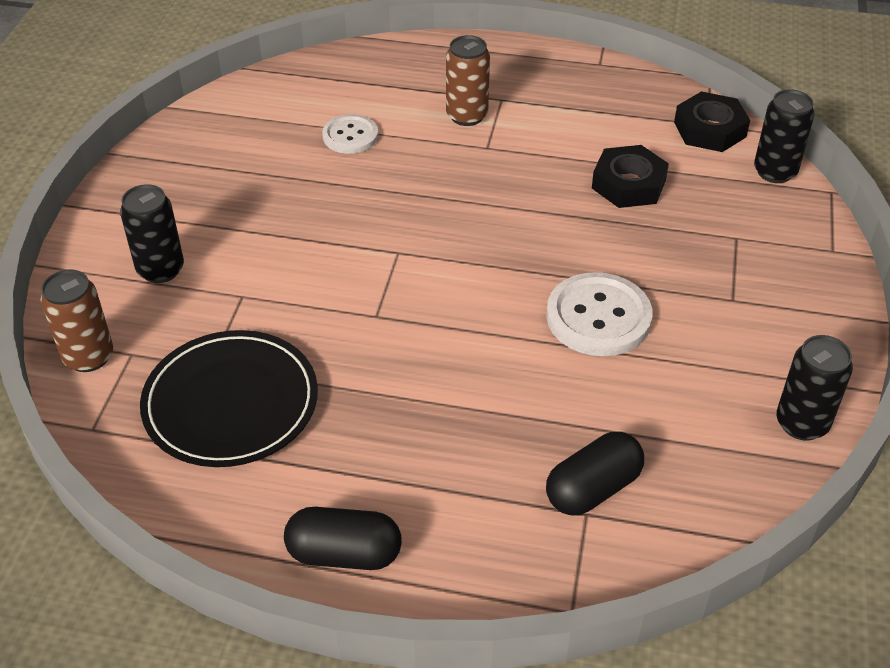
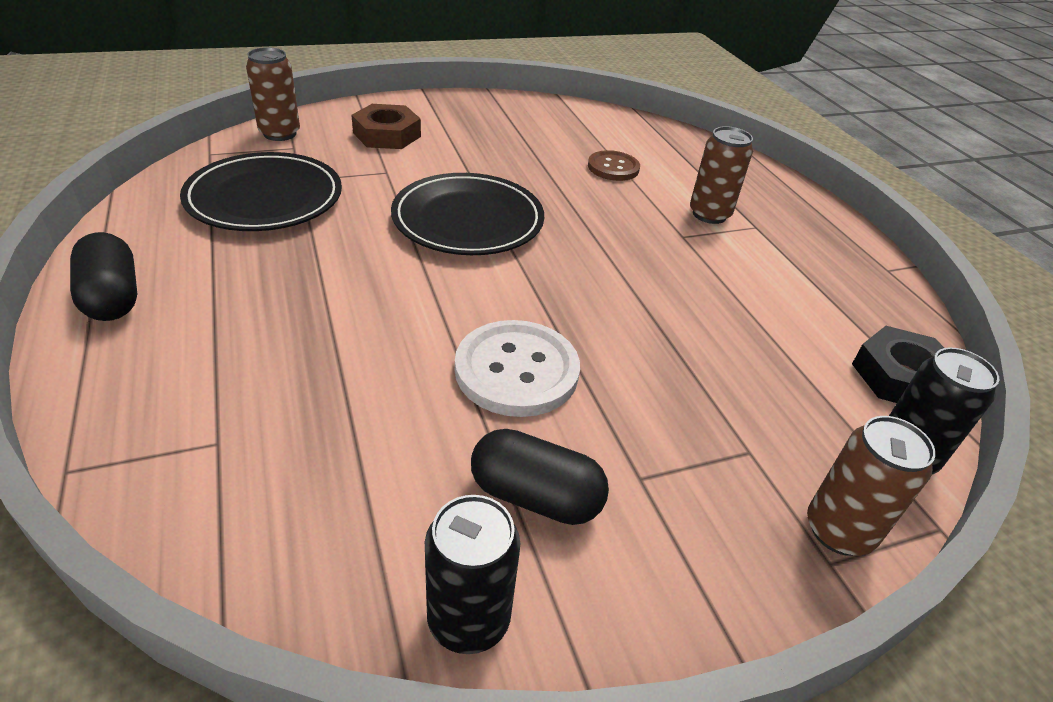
camera: 55 degrees right, 5 degrees down
(160, 270) = (387, 135): black can -> brown nut
(350, 136) = (613, 168): white button -> brown button
(374, 268) = (468, 220): none -> black plate
(593, 489) = (255, 437): black capsule -> black capsule (535, 496)
(628, 184) = (737, 338): black nut -> none
(813, 233) = (838, 531): none -> brown can

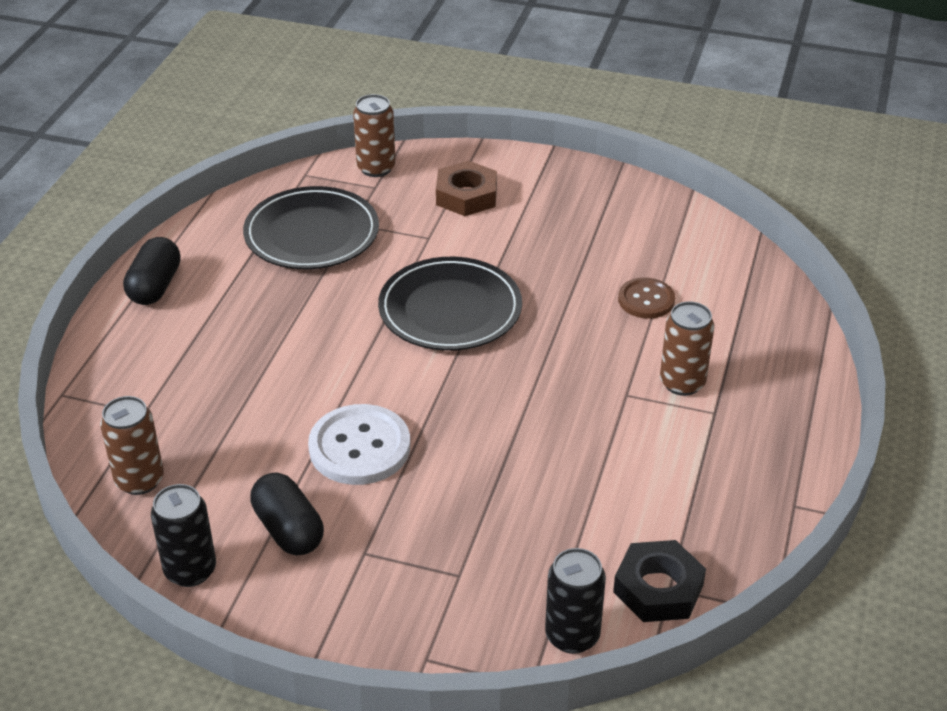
camera: 40 degrees right, 0 degrees up
(838, 531) = (456, 647): brown can -> brown can (139, 480)

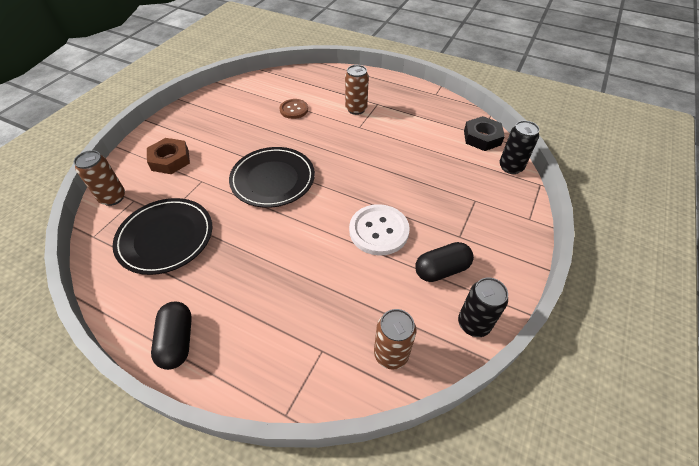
camera: 80 degrees left, 10 degrees up
(155, 286) = (177, 341): black capsule -> black capsule turned 60 degrees clockwise

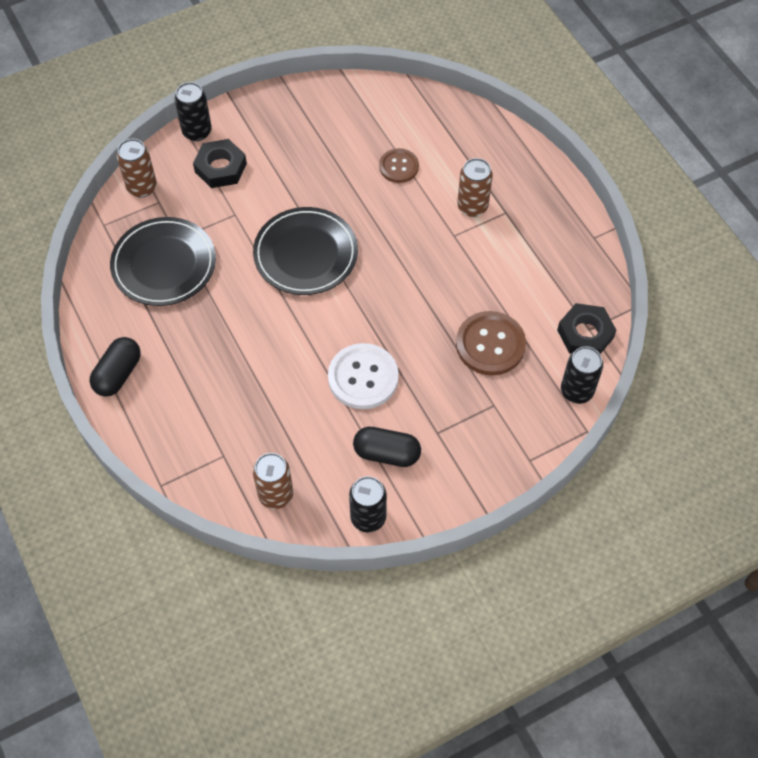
camera: 35 degrees right, 10 degrees up
(137, 148) = (197, 132): none -> black can
(170, 160) = (221, 168): brown nut -> black nut
(438, 169) = (490, 344): none -> brown button

